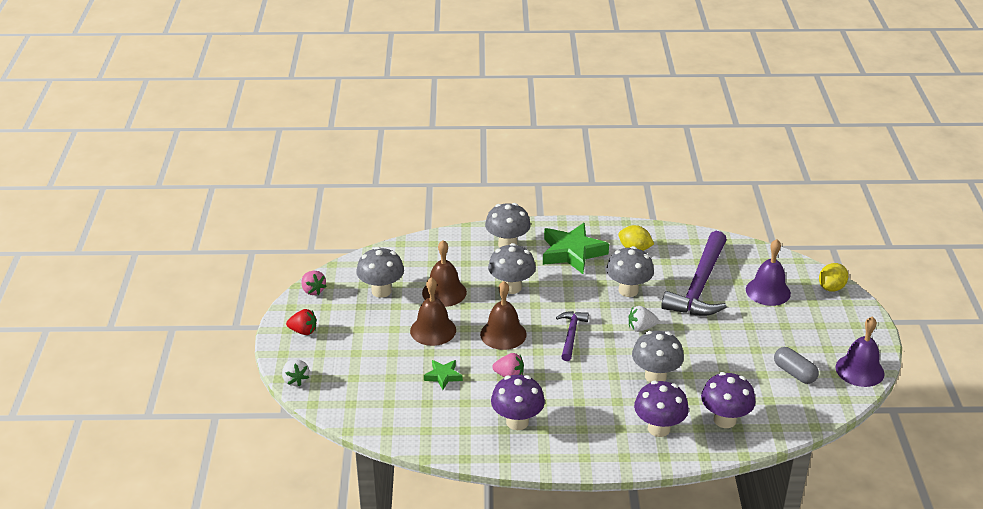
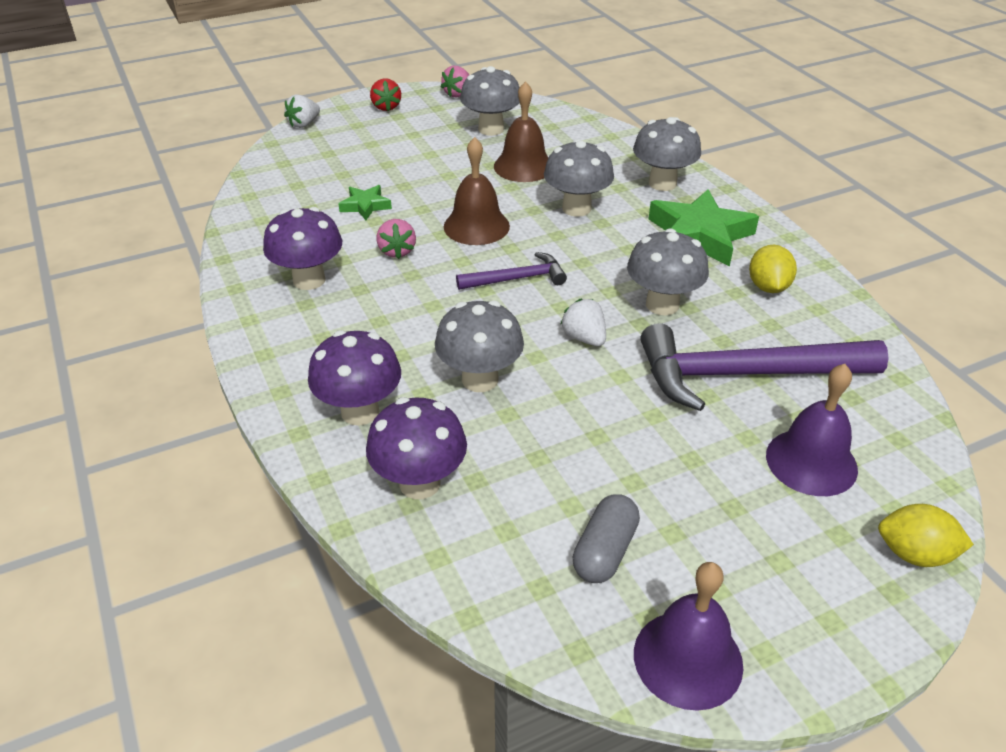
camera: 65 degrees right, 5 degrees up
(433, 330) = (446, 177): brown bell -> none

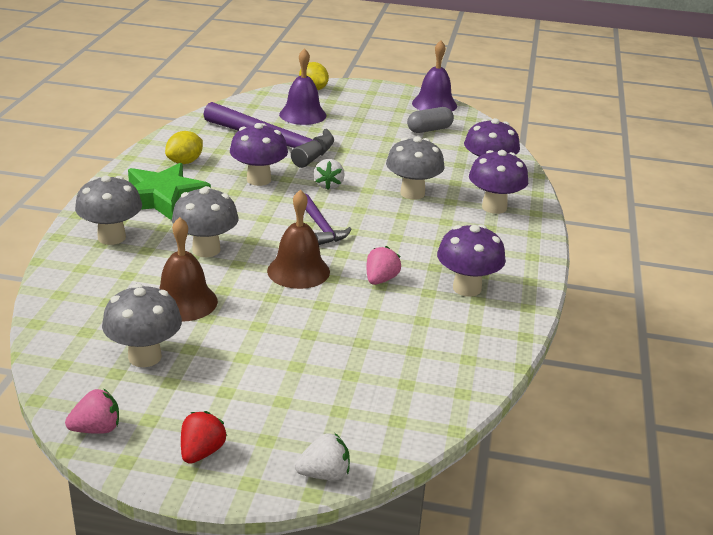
camera: 145 degrees left, 10 degrees down
(365, 206) = (364, 329): green star -> none
(517, 279) = (321, 227): purple hammer -> purple hammer turned 135 degrees counterclockwise
(662, 305) = (258, 180): grey mushroom -> purple mushroom

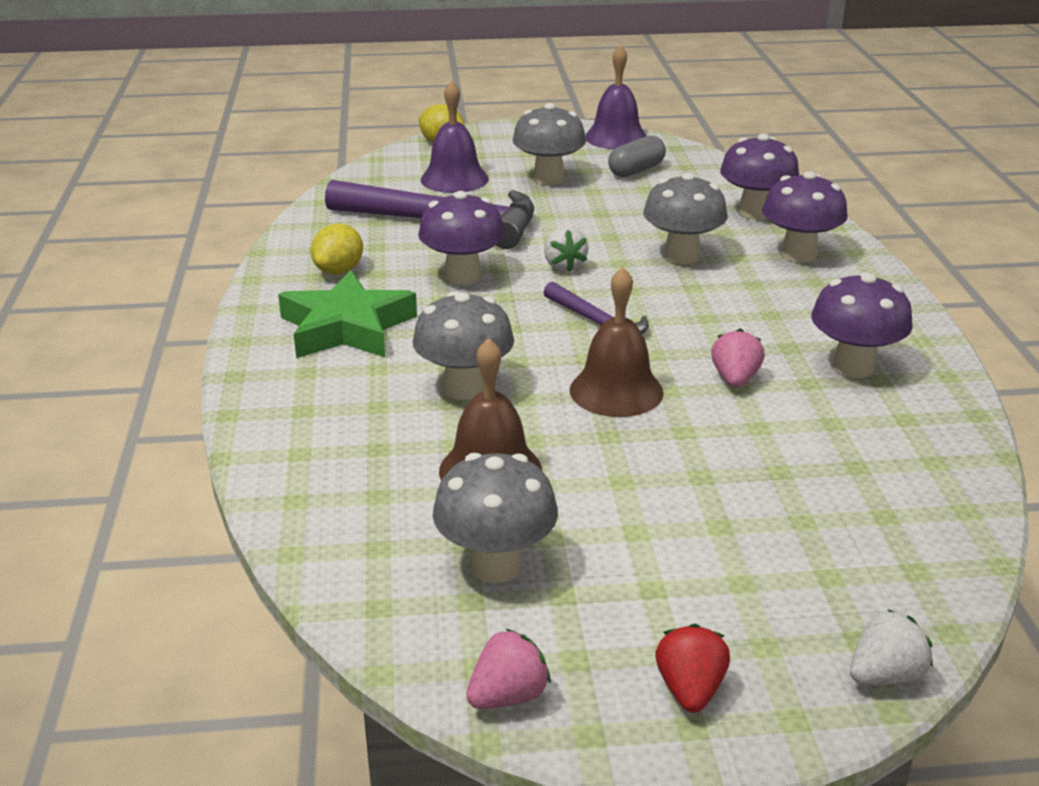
camera: 15 degrees left, 0 degrees up
(111, 237) = (312, 399): grey mushroom -> grey mushroom (548, 178)

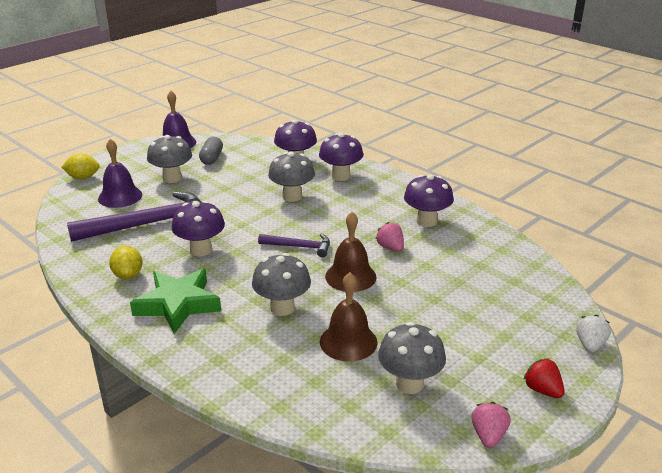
camera: 40 degrees left, 0 degrees up
(564, 266) = (244, 224): white strawberry -> none

